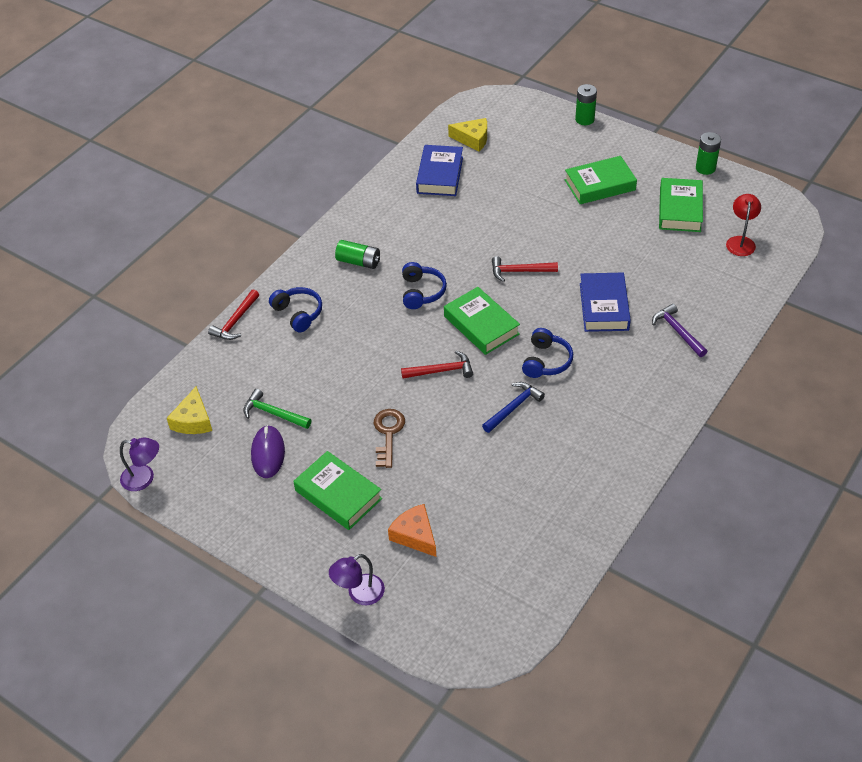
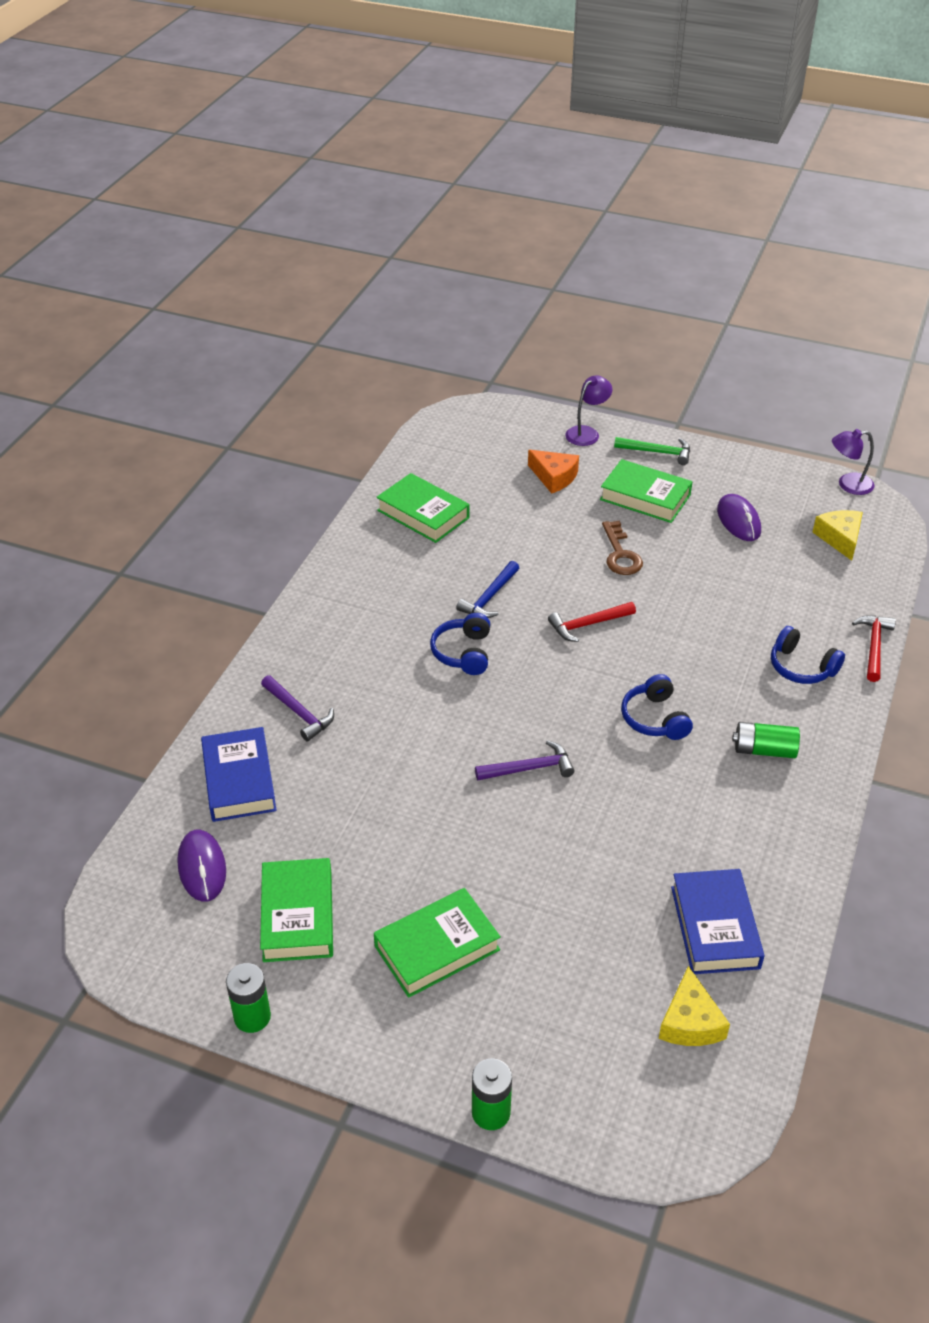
camera: 165 degrees right, 5 degrees down
(273, 413) = (757, 556): green hammer -> green hammer (657, 452)
(472, 139) = (690, 1022): yellow cheese -> yellow cheese turned 90 degrees counterclockwise
(481, 325) = (558, 685): green book -> green book (423, 514)
(519, 271) = (530, 768): red hammer -> purple hammer
(604, 307) = (401, 733): blue book -> blue book (239, 780)
(740, 241) = (202, 867): red lamp -> purple mouse

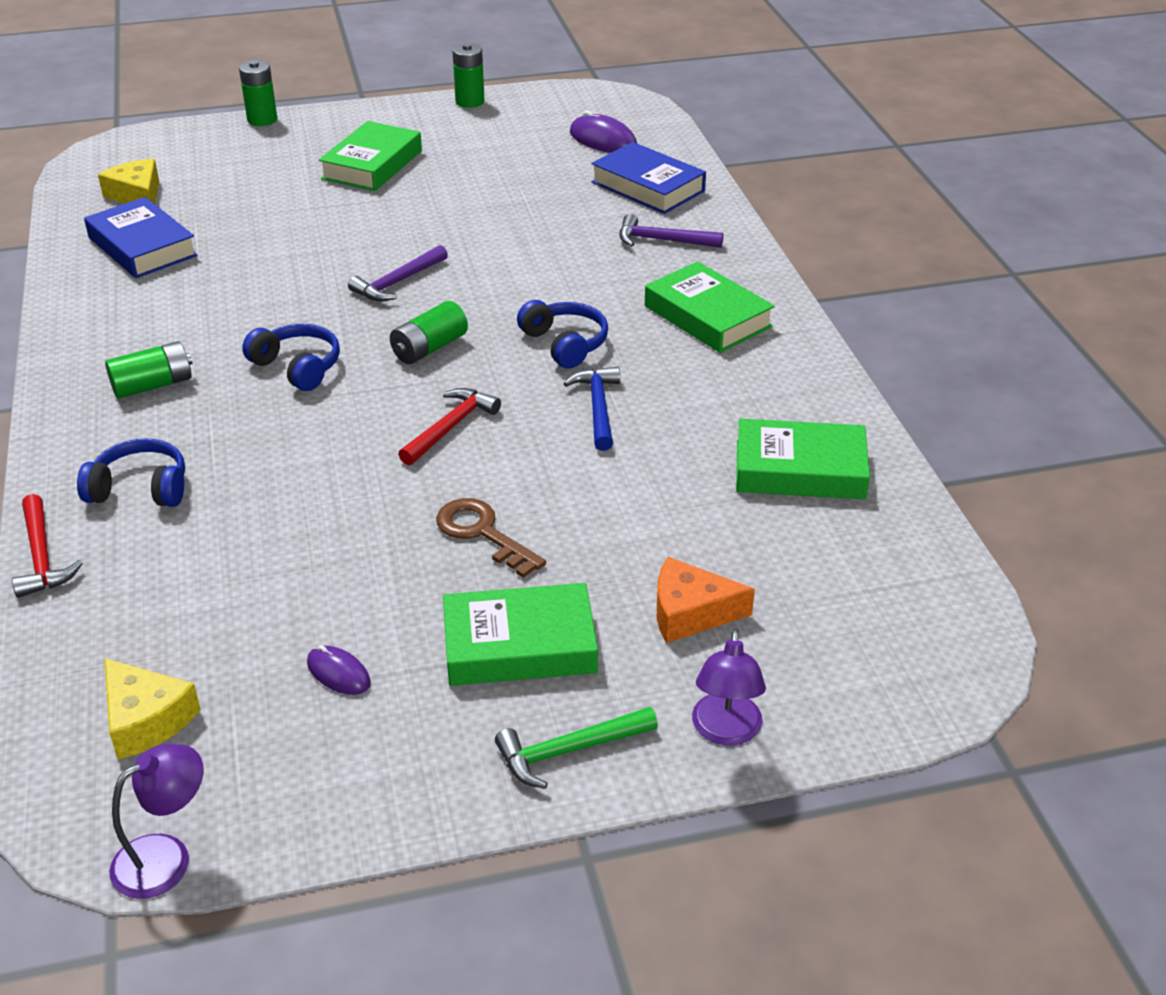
camera: 145 degrees right, 5 degrees down
(298, 915) = (498, 144): green book -> green book (707, 316)
(554, 692) = (429, 348): none -> green battery
(738, 520) = (338, 673): purple mouse -> purple mouse, size x0.61

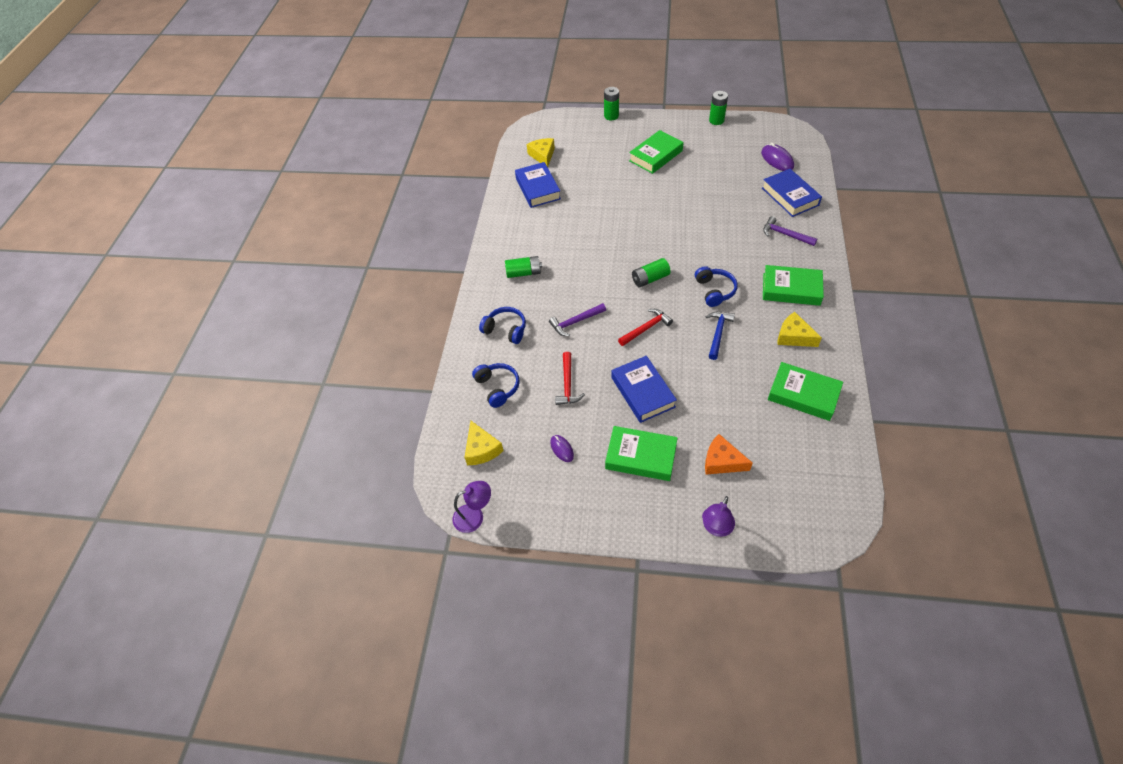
camera: 25 degrees right, 15 degrees up
(41, 557) = (459, 356): red hammer -> red hammer (567, 384)
(297, 367) = (588, 277): blue headphones -> blue headphones (497, 387)
(397, 282) = (646, 235): purple hammer -> purple hammer (575, 322)
(482, 533) = (643, 392): brown key -> blue book
(568, 750) = (645, 516): green hammer -> none
(707, 316) = (791, 289): green book -> green book turned 60 degrees counterclockwise
(743, 385) = (794, 336): none -> yellow cheese

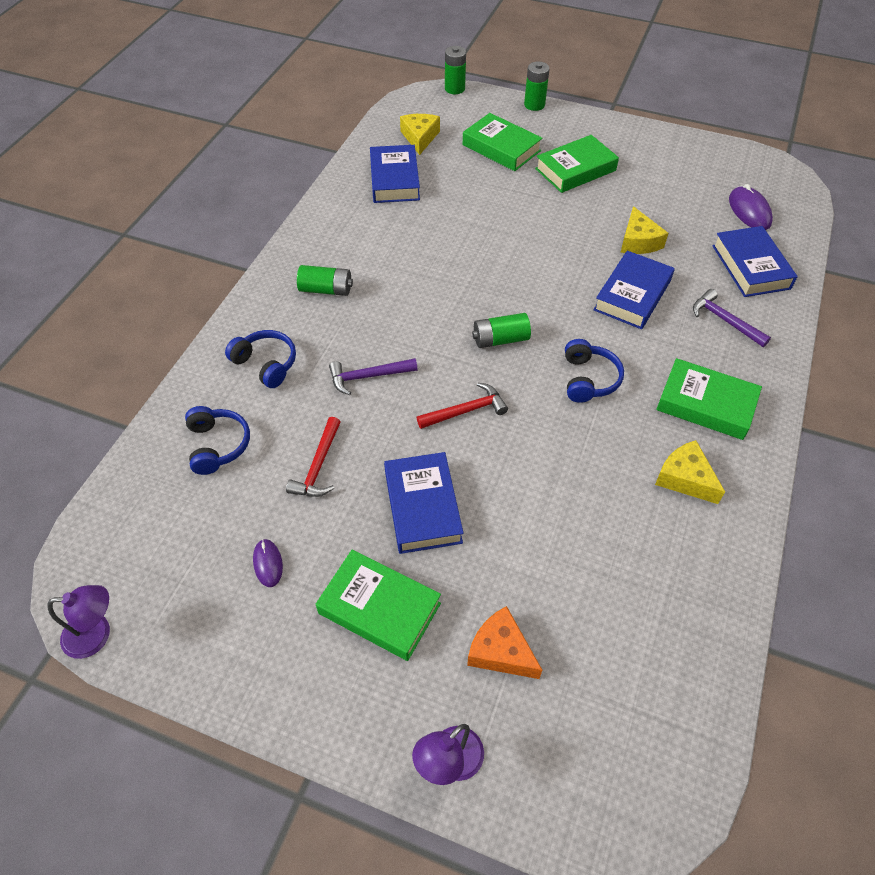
camera: 10 degrees right, 0 degrees up
(481, 449) = (154, 532): yellow cheese -> yellow cheese (638, 241)
(716, 120) = (679, 140): green battery -> green battery (454, 89)
(718, 333) = (570, 445): blue hammer -> none
(722, 231) = (632, 295): none -> blue book
(803, 394) = (668, 575): green book -> green book (501, 148)

